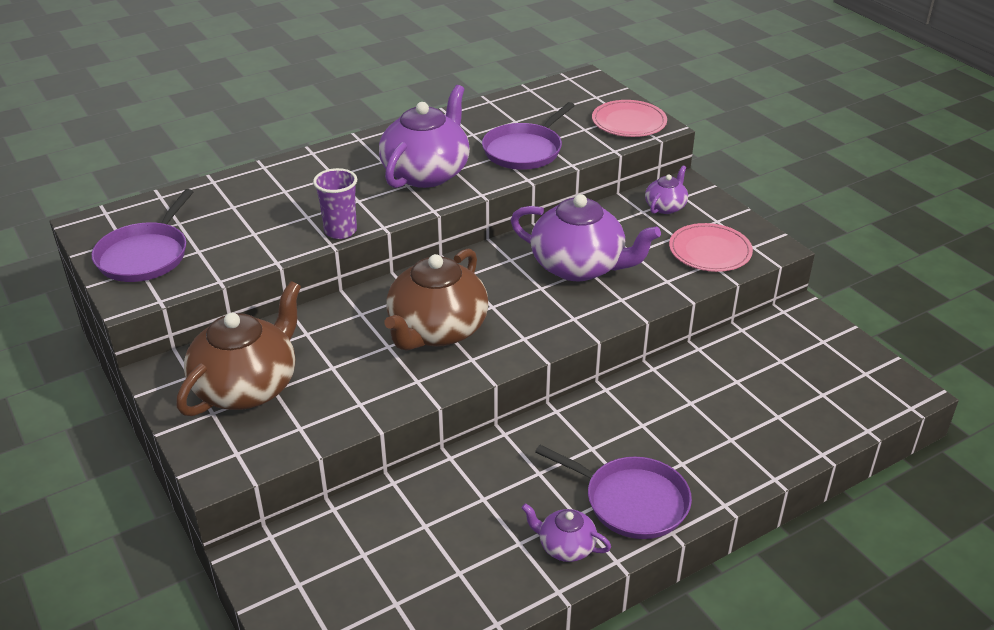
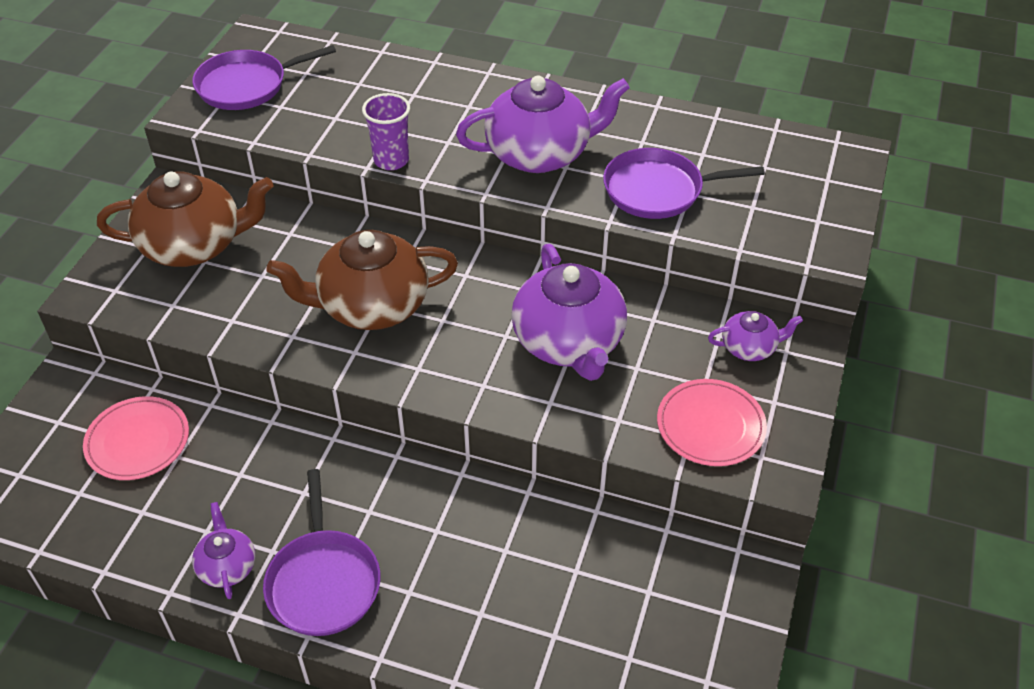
camera: 50 degrees right, 10 degrees up
(629, 122) = (810, 230): pink plate -> pink plate (138, 441)

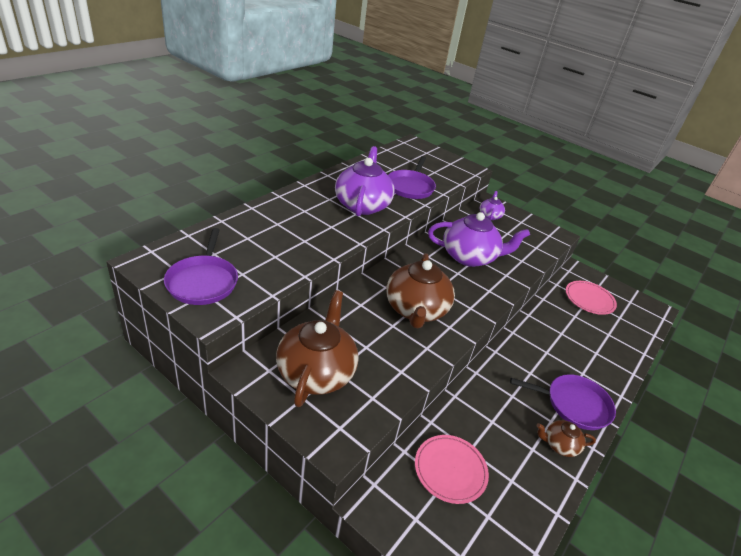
camera: 75 degrees left, 10 degrees down
(227, 566) = (559, 445): purple teapot -> brown teapot
(391, 160) = (334, 249): purple cup -> none
(710, 425) = (530, 240): pink plate -> pink plate (589, 299)

